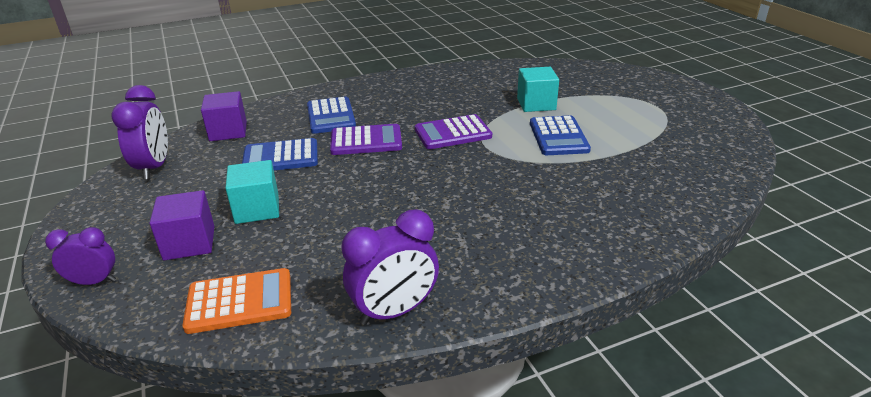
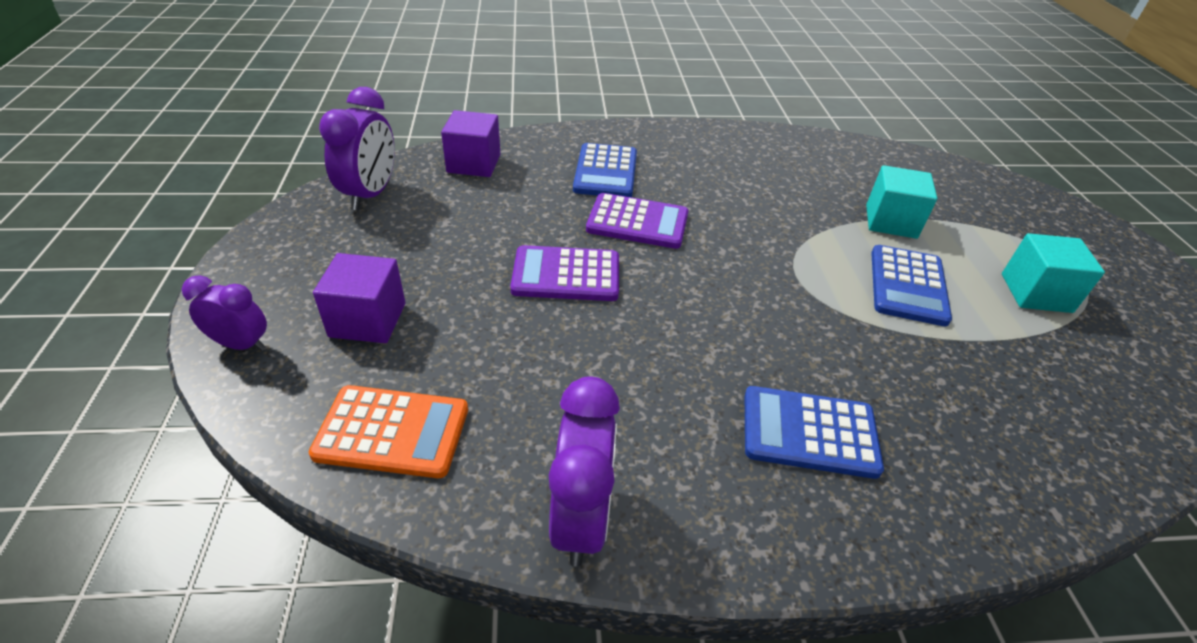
camera: 15 degrees right, 10 degrees up
(257, 209) = (465, 291): turquoise cube -> turquoise cube (1036, 293)
(281, 157) = (522, 219): blue calculator -> blue calculator (809, 432)
(394, 311) = (581, 518): purple clock -> purple clock turned 75 degrees counterclockwise
(453, 133) = (757, 240): purple calculator -> purple calculator (566, 275)

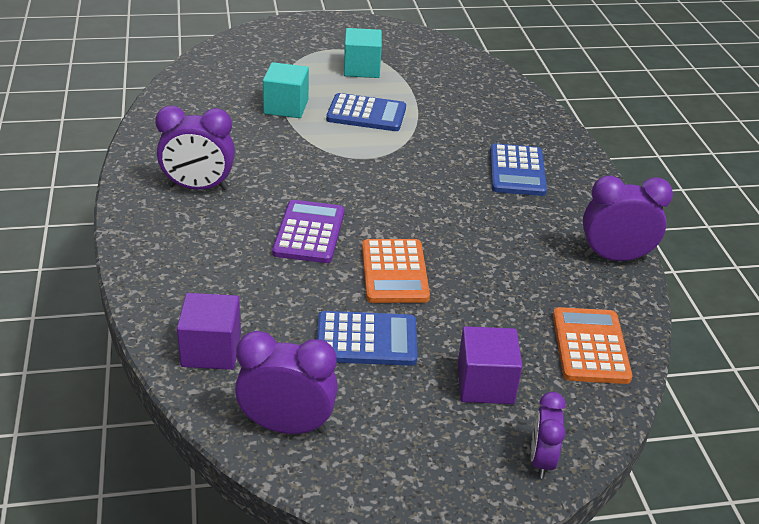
camera: 95 degrees left, 5 degrees down
(566, 275) = (394, 272): purple calculator -> orange calculator
(605, 172) = (222, 252): blue calculator -> blue calculator (366, 340)
(708, 162) = (198, 187): none -> purple clock

